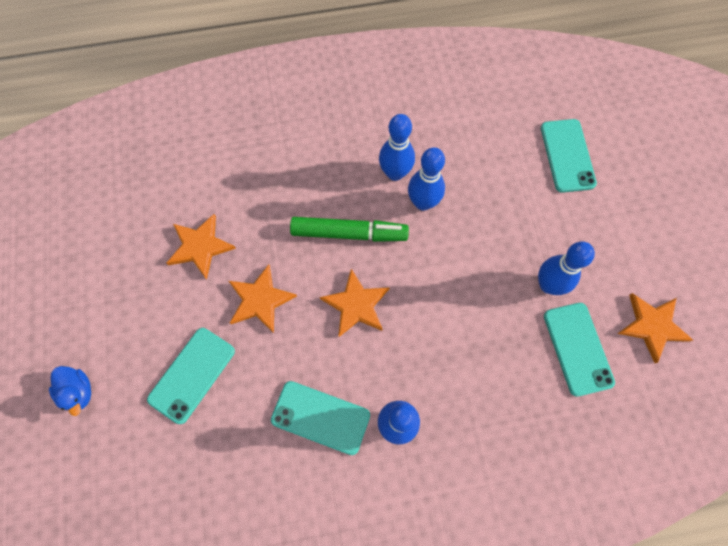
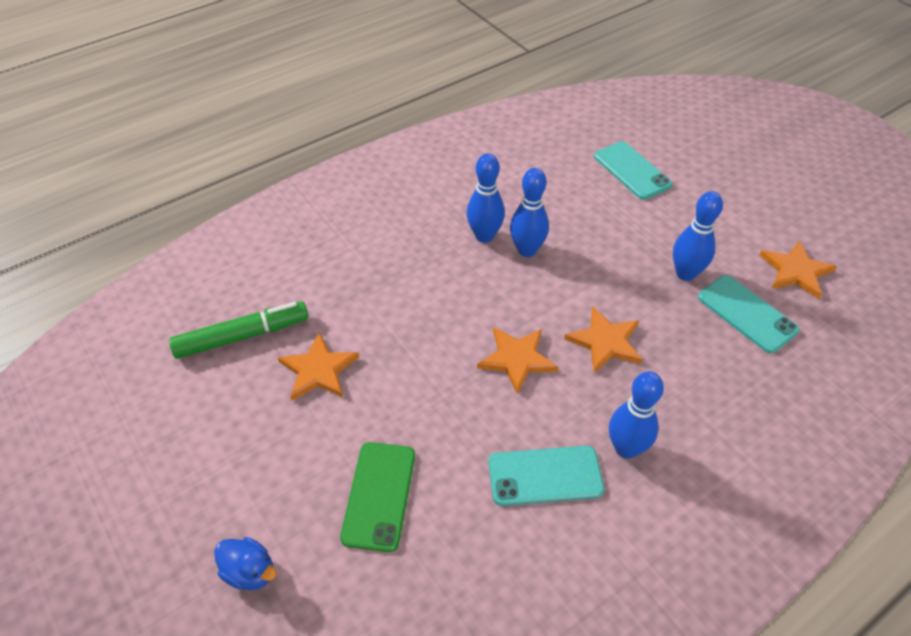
camera: 25 degrees left, 20 degrees down
(192, 375) = (379, 495): turquoise phone -> green phone
(260, 300) = (414, 394): orange star -> orange star (605, 342)
(349, 233) = (471, 301): green marker -> green marker (242, 336)

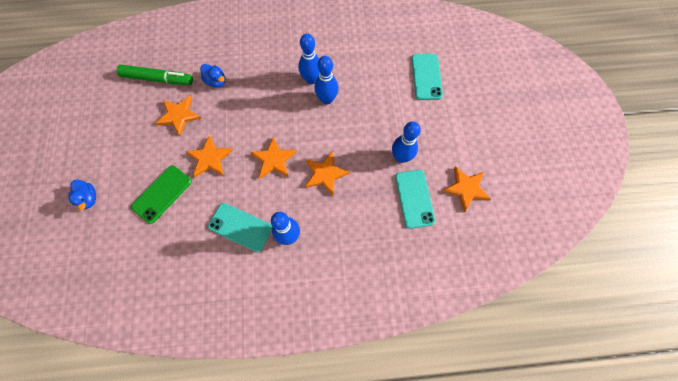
camera: 30 degrees right, 20 degrees up
(343, 298) = (216, 81): none -> blue duck
(417, 405) = (209, 158): none -> orange star

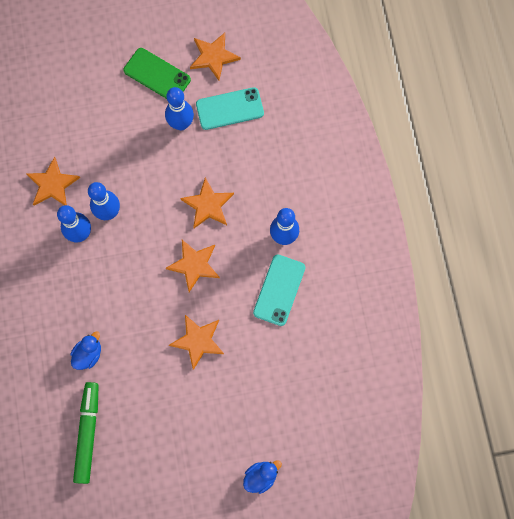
camera: 95 degrees left, 5 degrees up
(162, 194) = (248, 388): green phone -> green phone (157, 75)
(179, 115) = (141, 392): orange star -> orange star (52, 184)
(426, 77) = (71, 98): turquoise phone -> none

